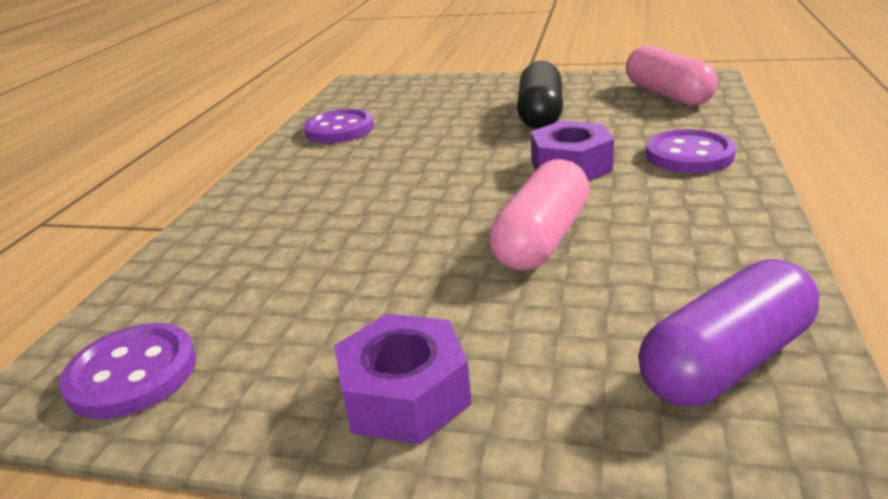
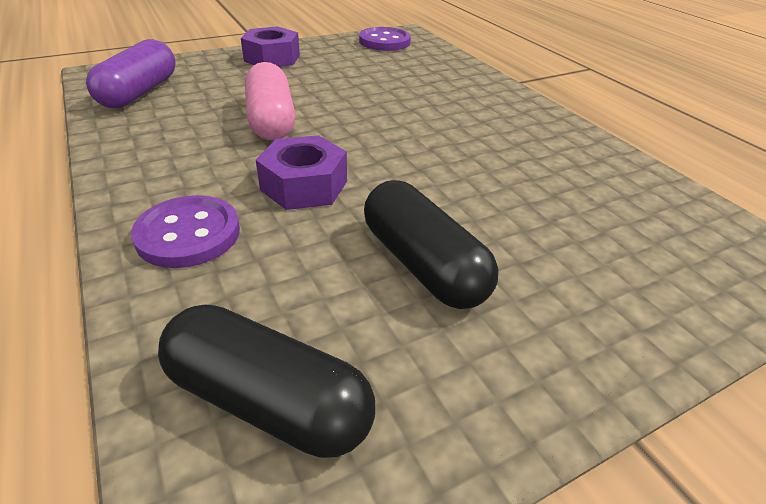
camera: 135 degrees right, 10 degrees up
(339, 129) = (594, 171): purple button -> none
(667, 95) = (269, 400): pink capsule -> black capsule

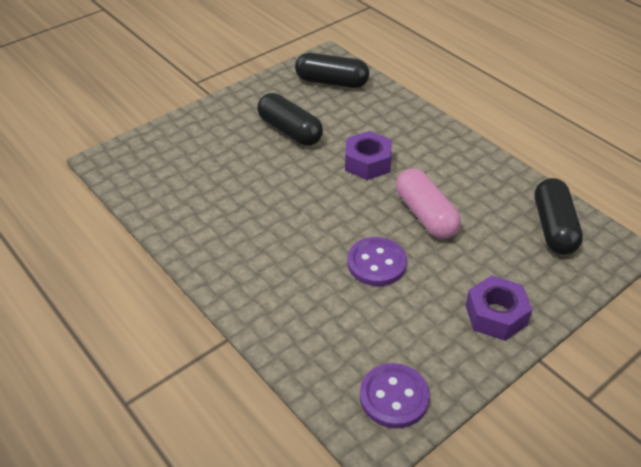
camera: 170 degrees right, 5 degrees up
(140, 92) = (553, 227): purple capsule -> black capsule
(188, 234) = (405, 126): purple button -> purple button (376, 263)

